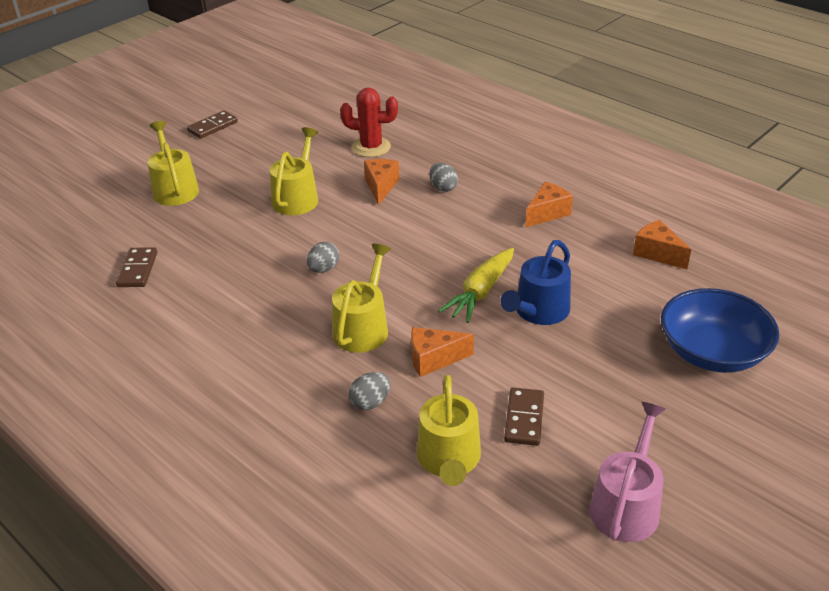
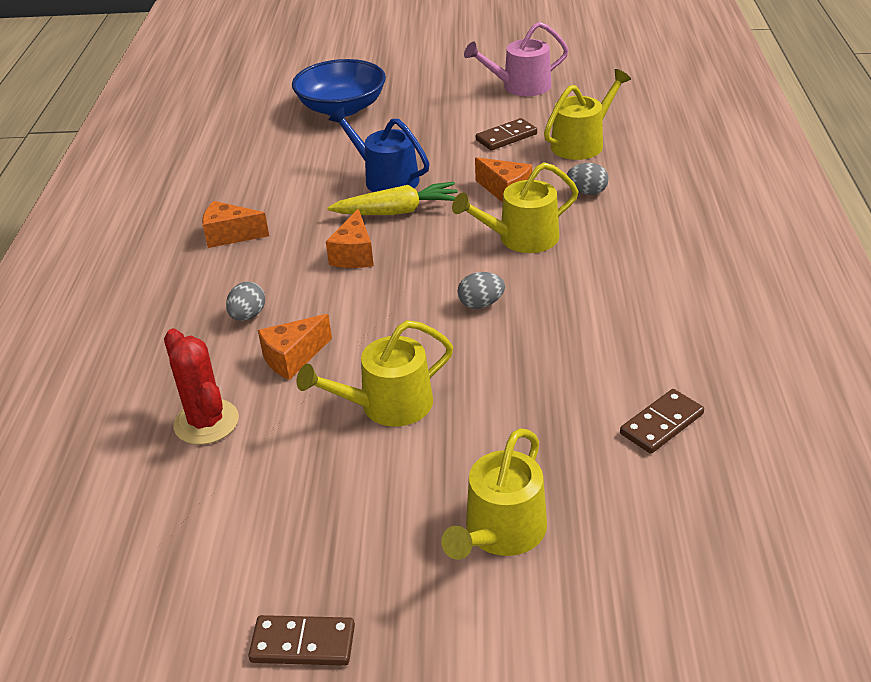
camera: 130 degrees left, 0 degrees up
(538, 311) = (386, 179): blue watering can -> blue watering can turned 135 degrees counterclockwise
(657, 253) = (237, 165): orange cheese -> orange cheese (354, 255)

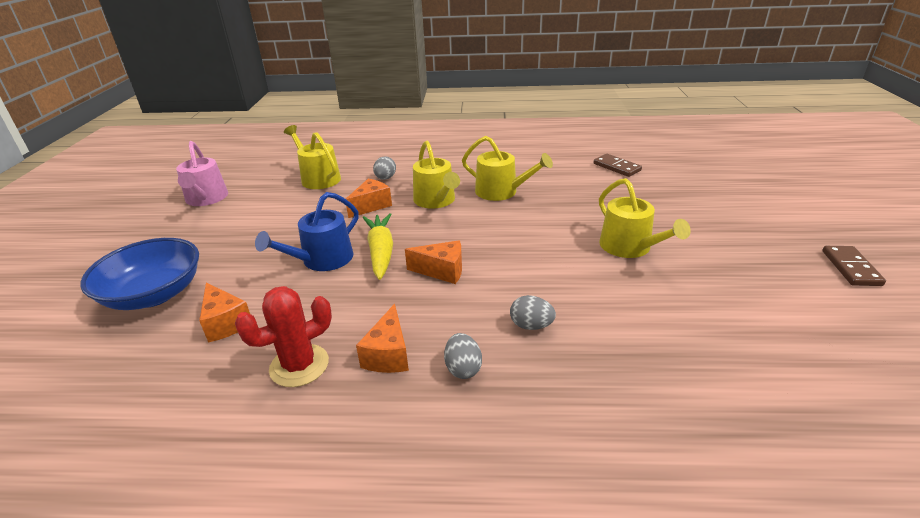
camera: 90 degrees left, 5 degrees down
(206, 422) = (681, 334): red cactus -> red cactus (299, 365)
(293, 358) = (587, 293): orange cheese -> orange cheese (225, 323)
(481, 304) = (513, 215): grey egg -> grey egg (463, 368)
(501, 532) = (720, 209): yellow watering can -> yellow watering can (501, 192)
(506, 137) = (288, 205): brown domino -> none

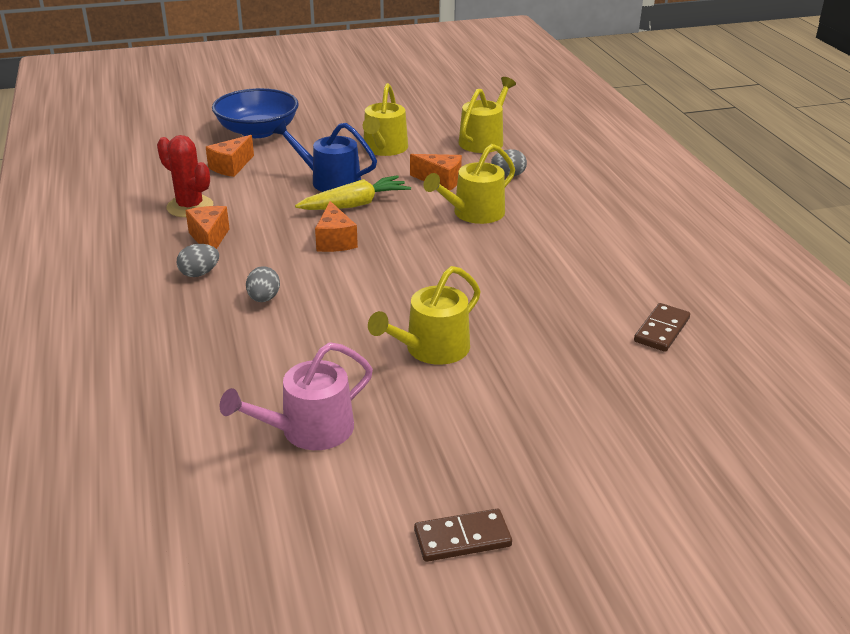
camera: 70 degrees right, 0 degrees up
(206, 199) = (408, 103): pink watering can -> pink watering can (309, 430)
(388, 354) = (209, 238): orange cheese -> orange cheese turned 90 degrees clockwise
(501, 192) = (521, 249): yellow watering can -> yellow watering can (384, 149)

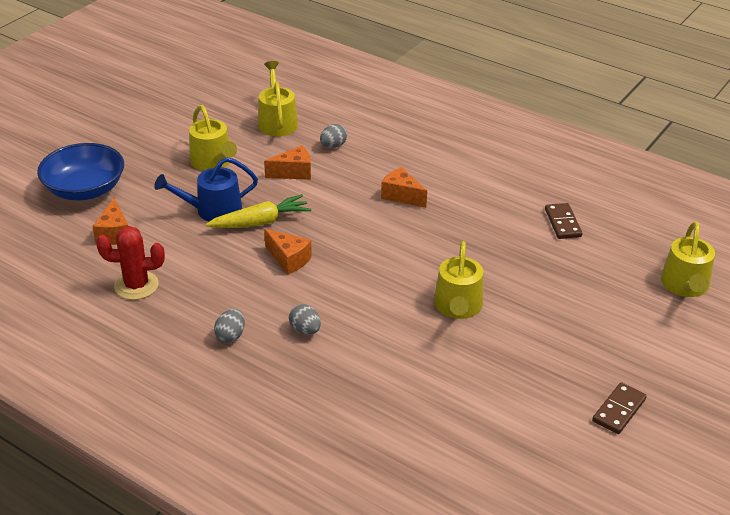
camera: 40 degrees left, 5 degrees up
(209, 238) = (194, 304): orange cheese -> orange cheese (401, 196)
(309, 430) = (461, 401): pink watering can -> none
(355, 204) = (260, 222): yellow carrot -> yellow carrot turned 45 degrees clockwise
(474, 213) = (352, 190): yellow watering can -> yellow watering can (685, 286)

